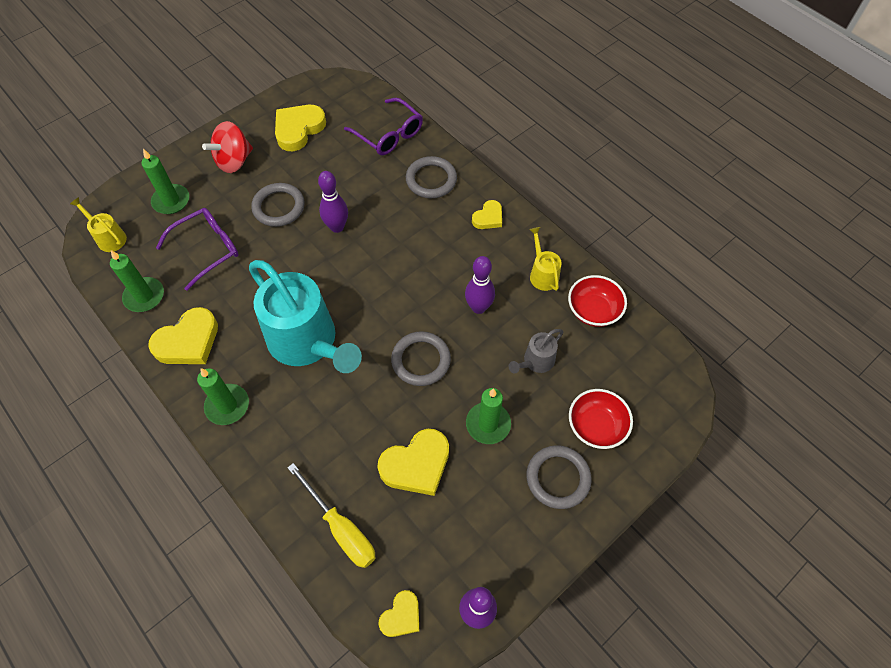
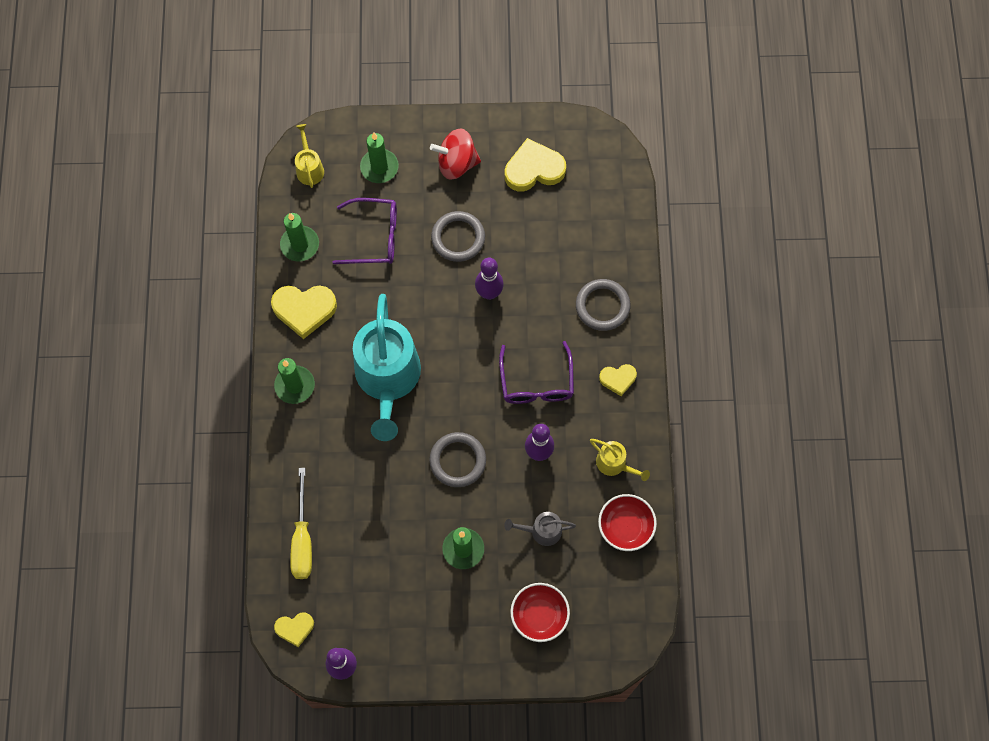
camera: 40 degrees right, 10 degrees up
(389, 134) = (606, 232): purple glasses -> purple glasses (536, 382)
(416, 465) = (388, 537): yellow heart -> none
(542, 274) = (615, 464): yellow watering can -> yellow watering can turned 105 degrees clockwise
(558, 478) = (477, 628): grey ring -> none

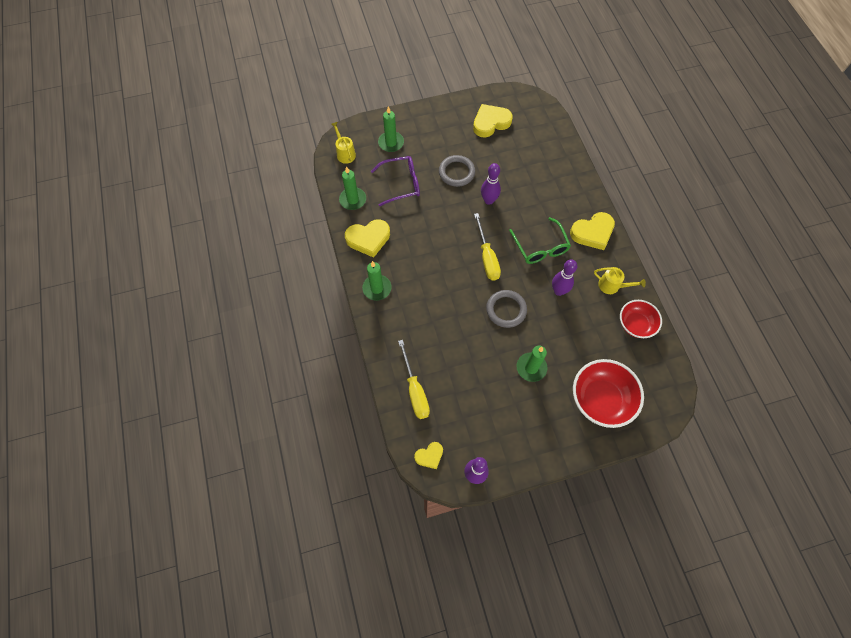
camera: 15 degrees left, 5 degrees down
(388, 379) = (440, 269): turquoise watering can -> none
(456, 163) = (440, 130): red spinning top -> none
(457, 378) = (487, 257): none -> yellow screwdriver
(536, 382) = (540, 247): purple glasses -> green glasses
(539, 615) = (601, 399): red bowl -> red bowl, size x1.57
(541, 531) = (580, 342): grey watering can -> none
(602, 306) = (565, 191): grey ring -> none
(618, 379) = (592, 233): yellow heart -> yellow heart, size x1.75

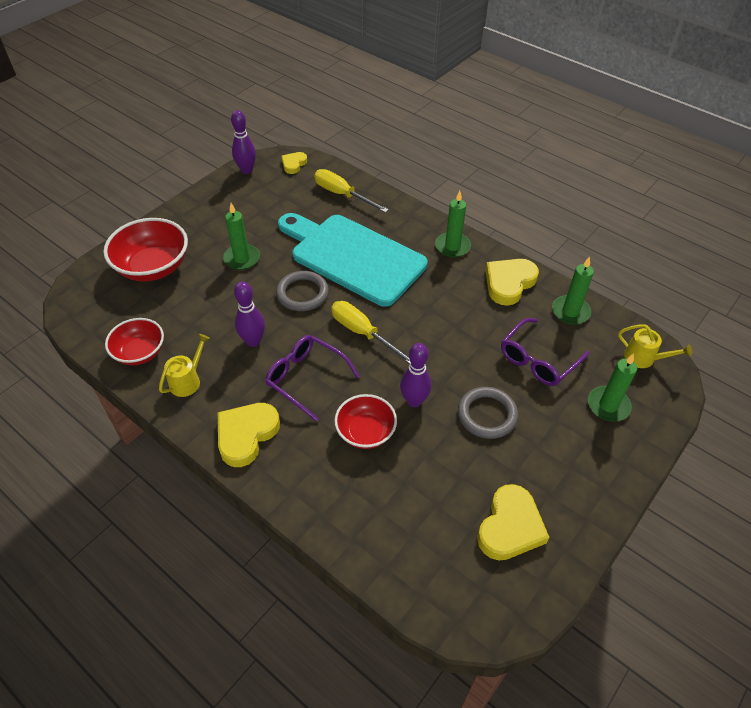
camera: 145 degrees right, 15 degrees down
(451, 321) = (353, 257): none -> turquoise cutting board
(527, 199) = (365, 432): none -> red bowl
(540, 247) = (306, 378): green glasses -> purple glasses
(612, 286) = (188, 380): yellow watering can -> yellow watering can turned 135 degrees clockwise

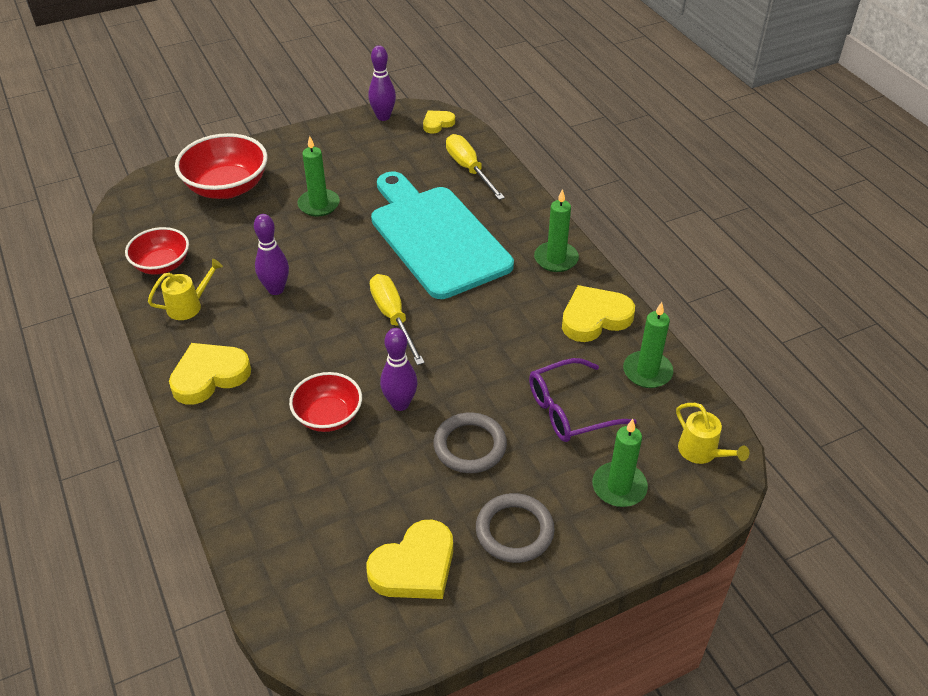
camera: 25 degrees right, 5 degrees down
(302, 293) = (357, 258): grey ring -> grey ring (514, 531)
(306, 378) = (304, 343): purple glasses -> none

